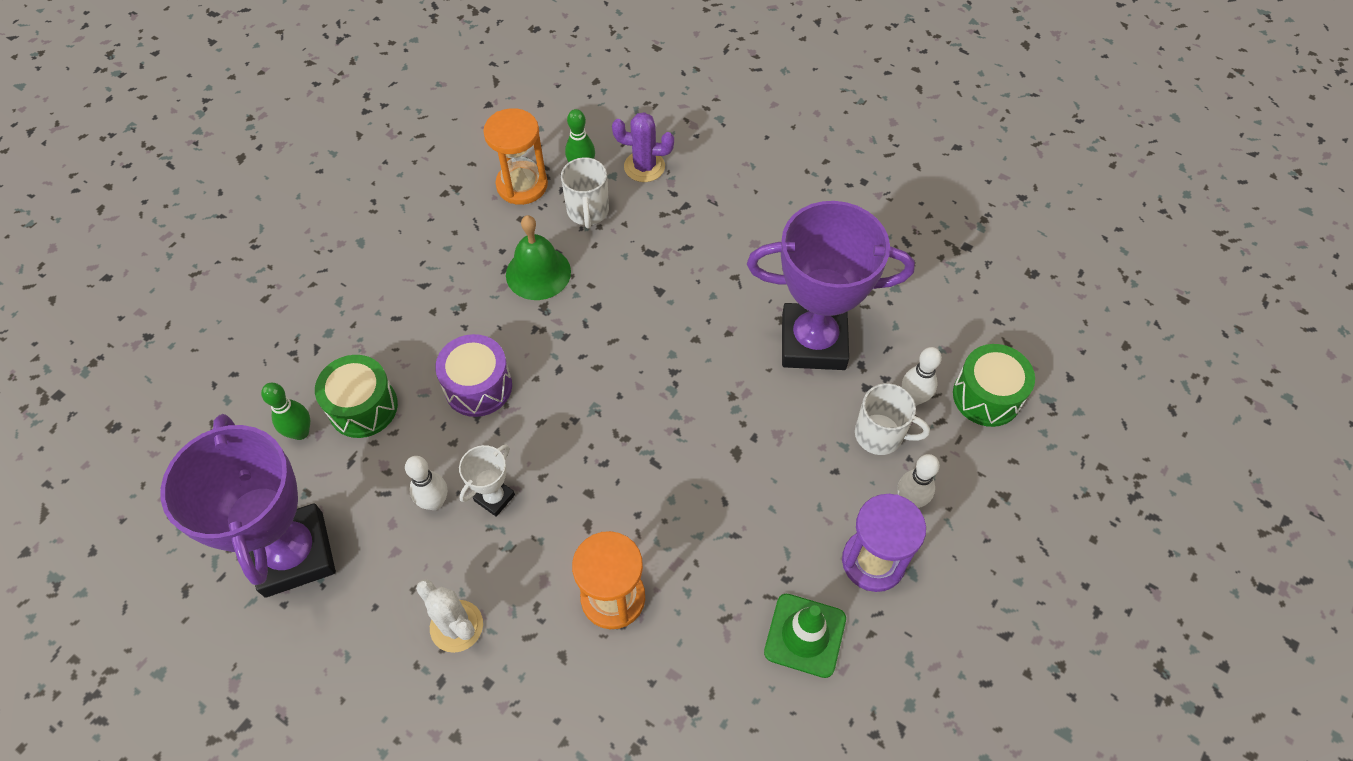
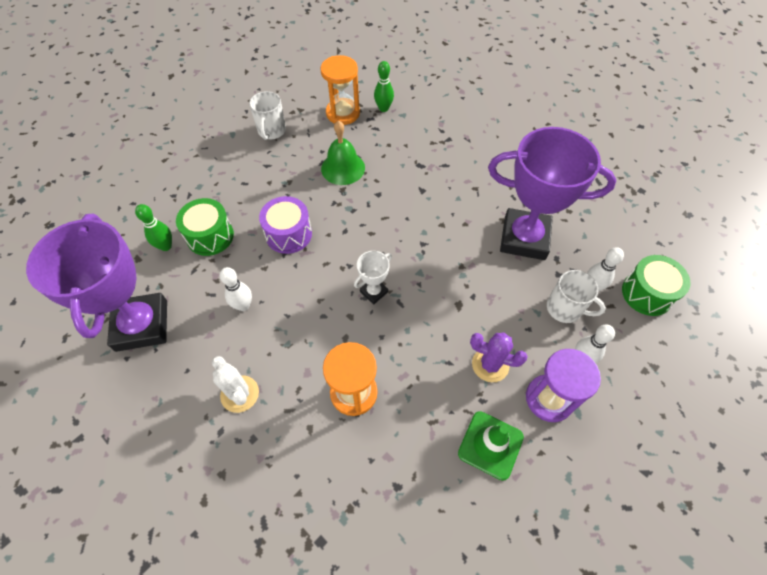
camera: 10 degrees right, 0 degrees up
(494, 498) = (284, 309): white trophy -> white trophy (374, 292)
(588, 211) = (383, 134): white mug -> white mug (271, 131)
(644, 167) = (425, 112): purple cactus -> purple cactus (490, 365)

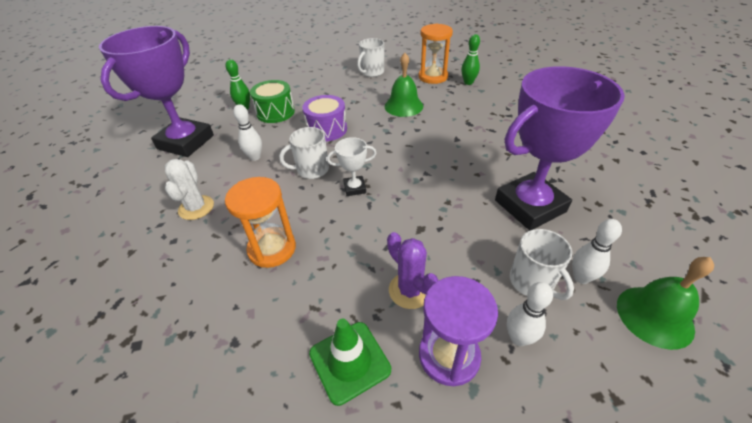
camera: 35 degrees right, 15 degrees down
(316, 291) = (312, 170): none -> white mug
(524, 238) = (530, 206): purple trophy -> purple trophy turned 75 degrees counterclockwise
(647, 293) = (654, 316): green drum -> green bell

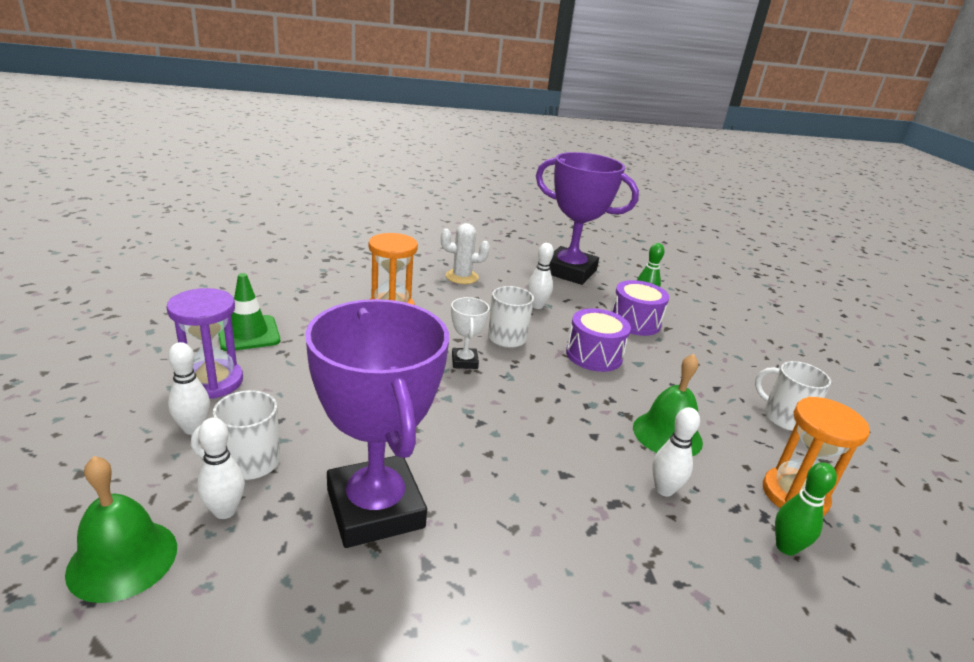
camera: 90 degrees right, 15 degrees down
(275, 112) = (634, 322): green drum -> purple drum
(410, 290) = (296, 374): purple cactus -> none
(450, 109) = (664, 489): none -> white bowling pin

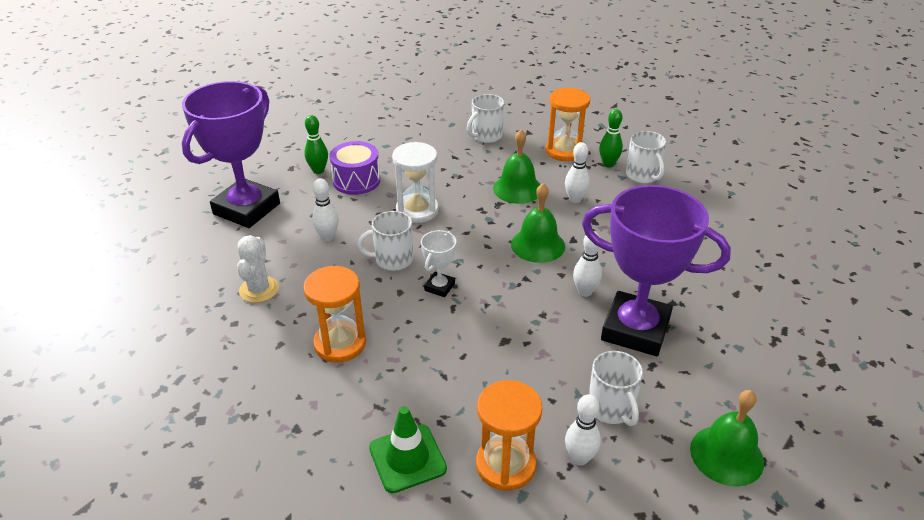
camera: 85 degrees left, 10 degrees up
(212, 382) = (505, 465): purple hourglass -> orange hourglass
(225, 511) = (665, 410): white bowling pin -> white bowling pin (585, 292)
(375, 508) = (635, 329): purple trophy -> purple trophy turned 45 degrees clockwise
(464, 361) = (439, 287): white trophy -> white trophy turned 60 degrees counterclockwise
(547, 439) = (538, 245): none -> green bell
(594, 355) = (417, 210): purple drum -> white hourglass
(775, 593) = (642, 175): none -> white mug

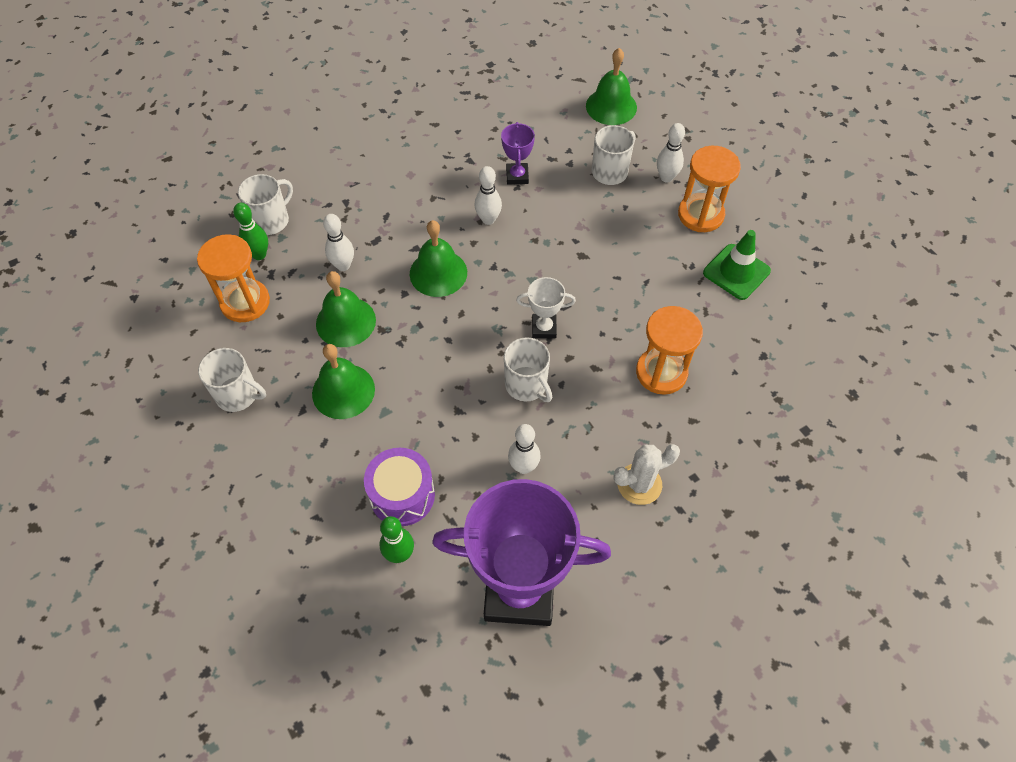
camera: 115 degrees left, 20 degrees up
(417, 210) = (432, 401): white hourglass -> none
(456, 175) = (343, 391): none -> green bell
(635, 329) = (517, 176): purple trophy -> purple trophy, size x0.43

